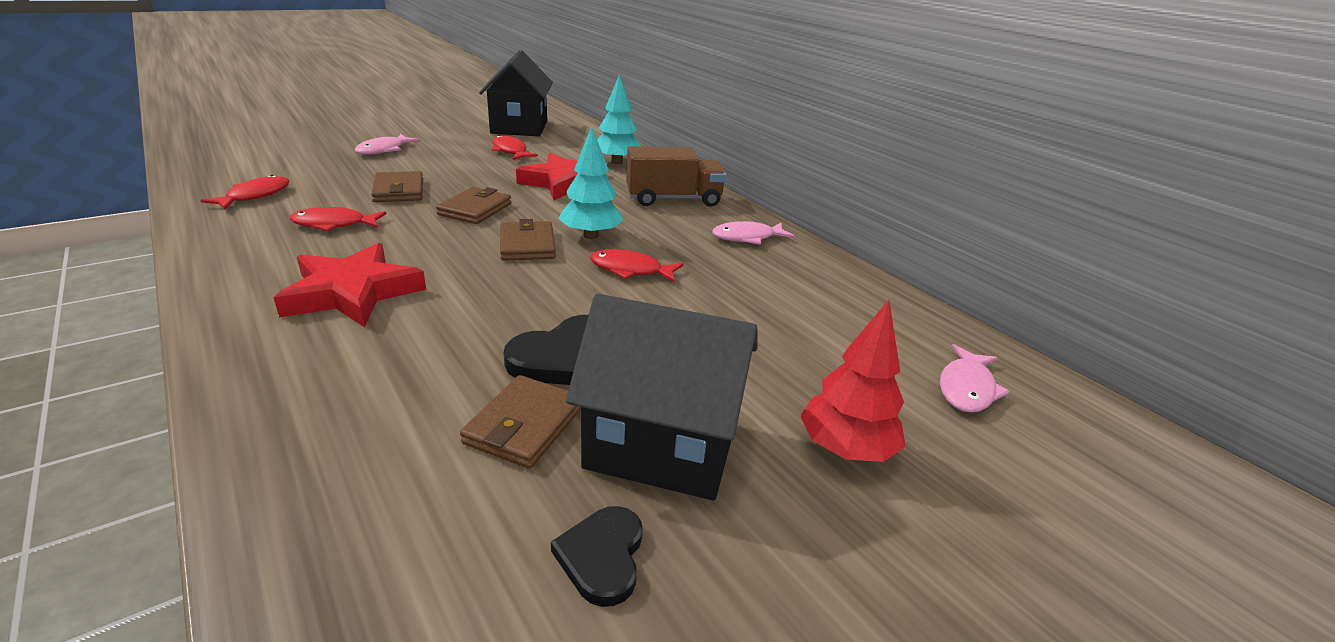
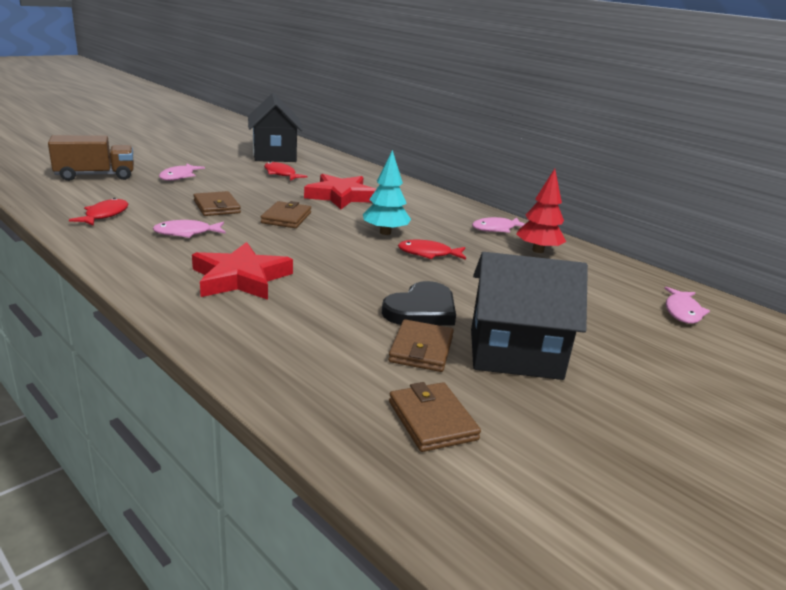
camera: 10 degrees left, 5 degrees down
(334, 224) = (186, 233): red fish -> pink fish
(527, 245) = (343, 241): brown wallet -> brown wallet (432, 420)
(602, 556) = (515, 411): black heart -> none
(617, 162) = (369, 180): turquoise tree -> none
(673, 199) = (428, 205): brown truck -> brown truck (95, 176)
(845, 449) = (626, 349): red tree -> red tree (538, 250)

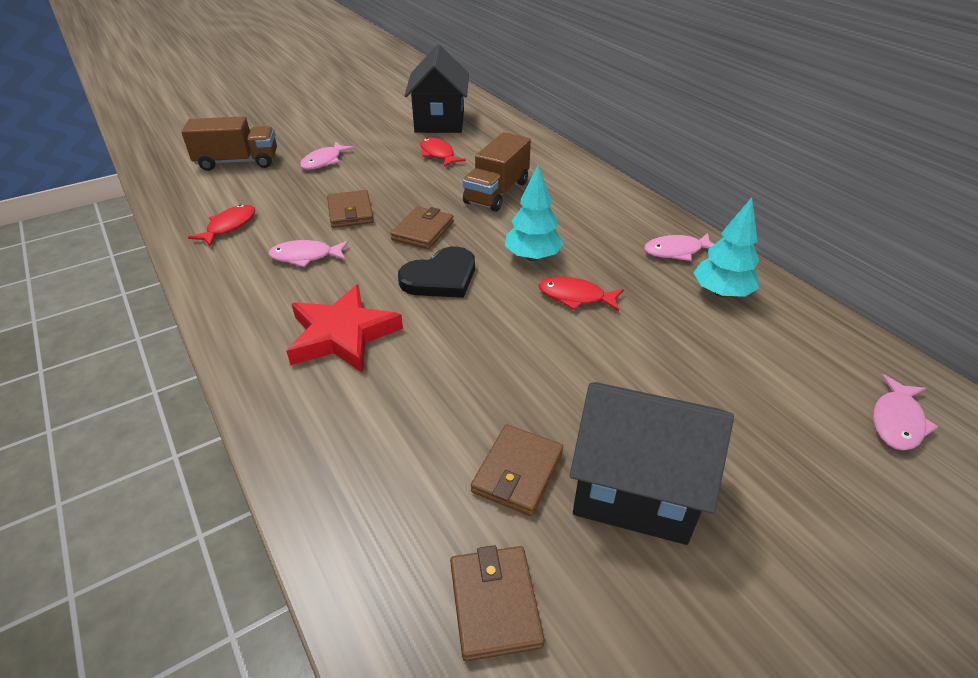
camera: 15 degrees right, 15 degrees up
(341, 196) = (497, 192): red star -> brown truck
(421, 310) = (538, 399): black heart -> black heart (440, 277)
(538, 250) = (721, 293): red tree -> turquoise tree

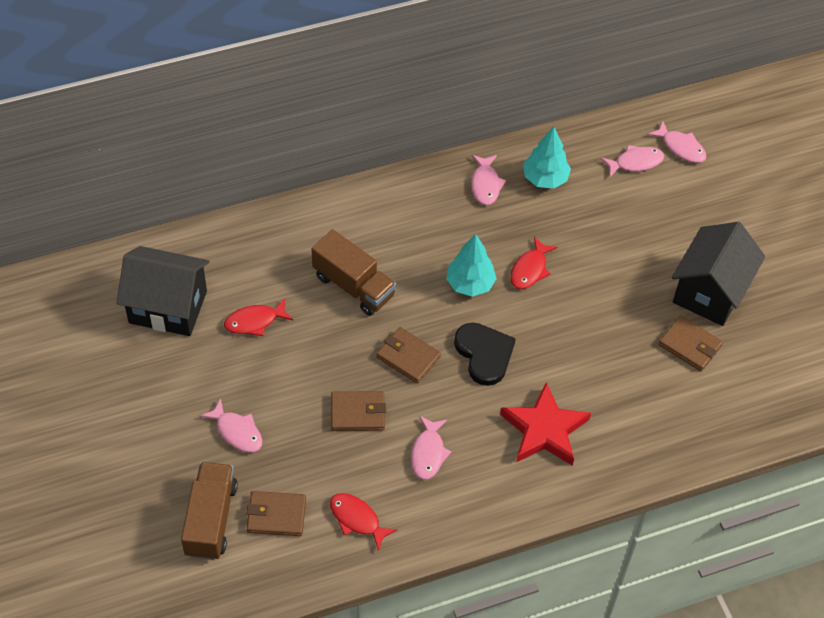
camera: 80 degrees left, 15 degrees up
(494, 604) = (769, 374): brown wallet -> brown wallet (276, 515)
(820, 372) = (635, 162): none -> pink fish

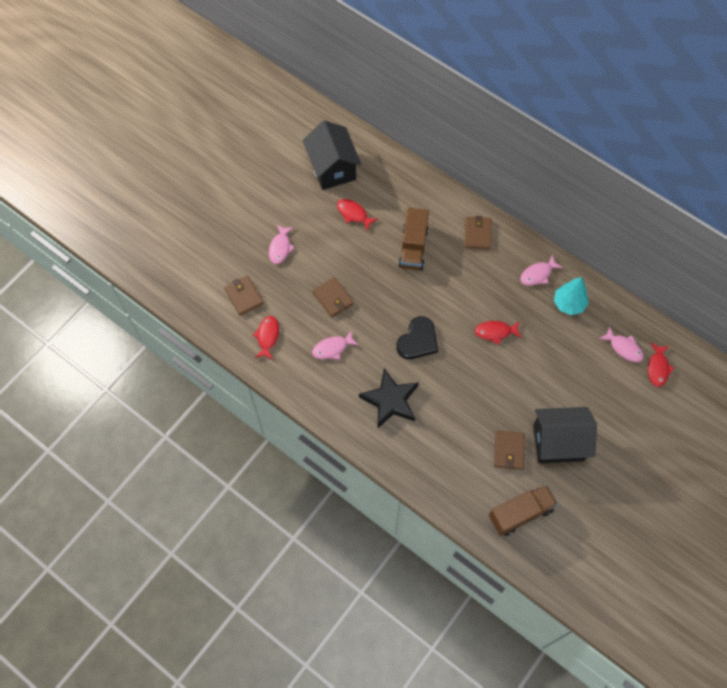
camera: 60 degrees right, 10 degrees up
(211, 519) = (221, 267): brown truck -> brown truck (520, 513)
(408, 357) = (387, 302): brown wallet -> brown wallet (477, 234)
(470, 284) = (460, 306): turquoise tree -> none
(544, 430) = (390, 400): red star -> black star
(681, 147) = (658, 368): pink fish -> red fish

